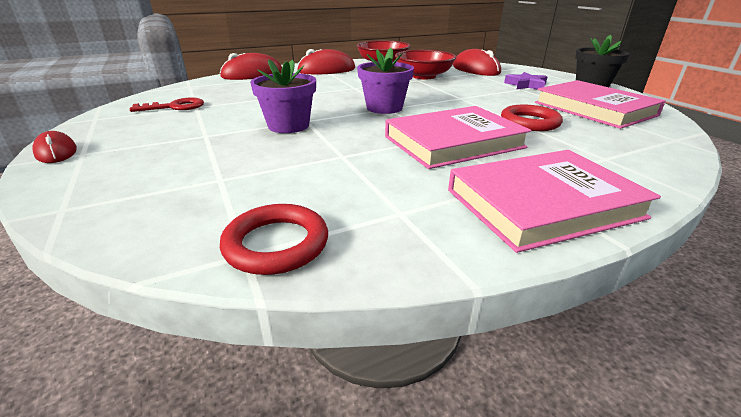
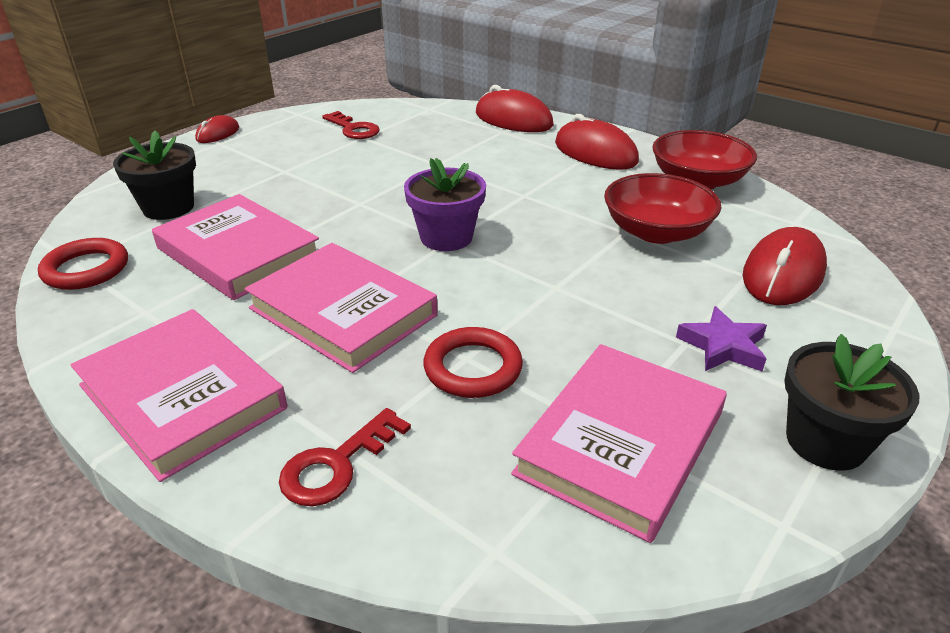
camera: 65 degrees right, 5 degrees up
(193, 188) = (168, 207): none -> black flower pot
(288, 126) = (336, 199): purple flower pot -> none
(333, 165) = (238, 252): none -> pink book
(619, 162) = (337, 465): none -> red key

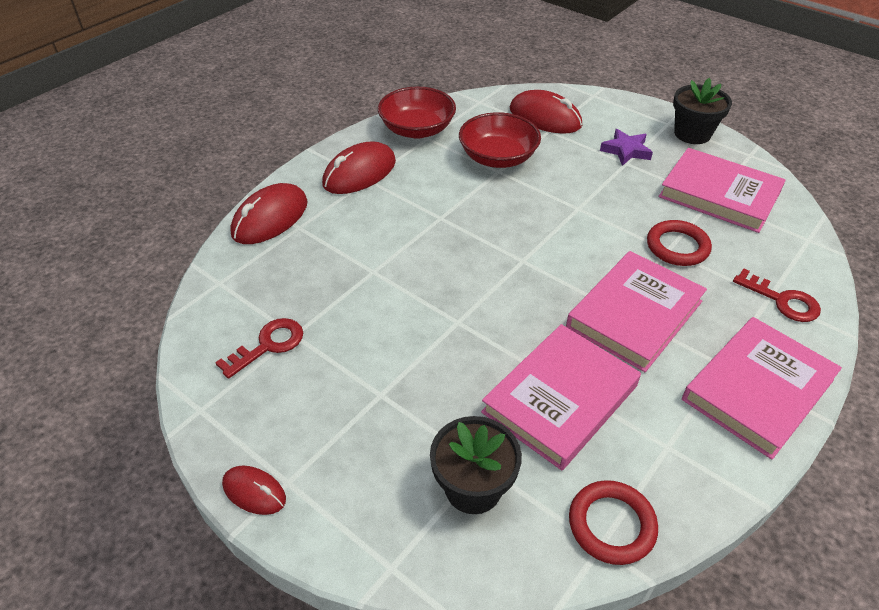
camera: 90 degrees left, 10 degrees up
(446, 237) = (517, 262): purple flower pot -> none

